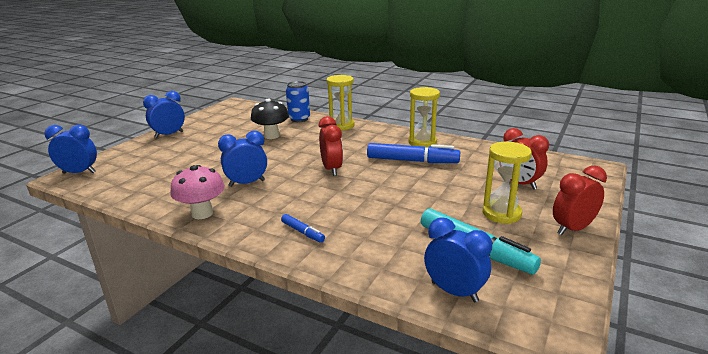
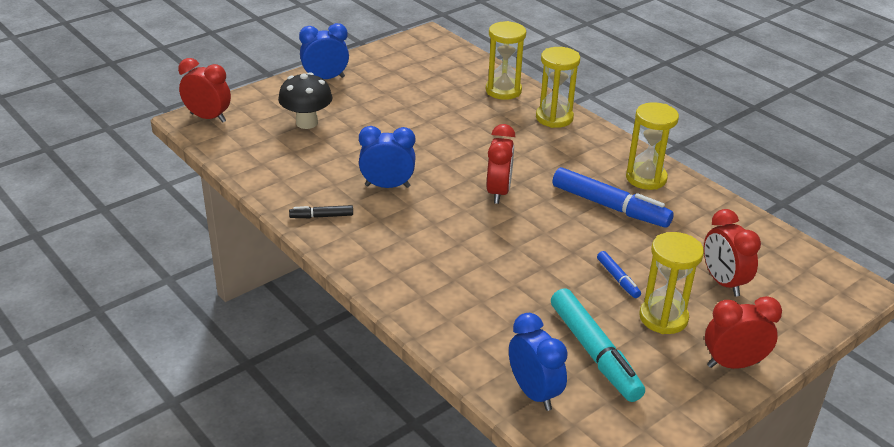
camera: 20 degrees right, 10 degrees up
(79, 173) = (208, 118): blue clock -> red clock
(202, 213) = (321, 216): pink mushroom -> black marker
(271, 136) = (452, 114): black mushroom -> black mushroom (307, 123)
(299, 119) = (503, 91): blue can -> yellow hourglass
(303, 232) = (417, 274): blue marker -> blue marker (618, 279)

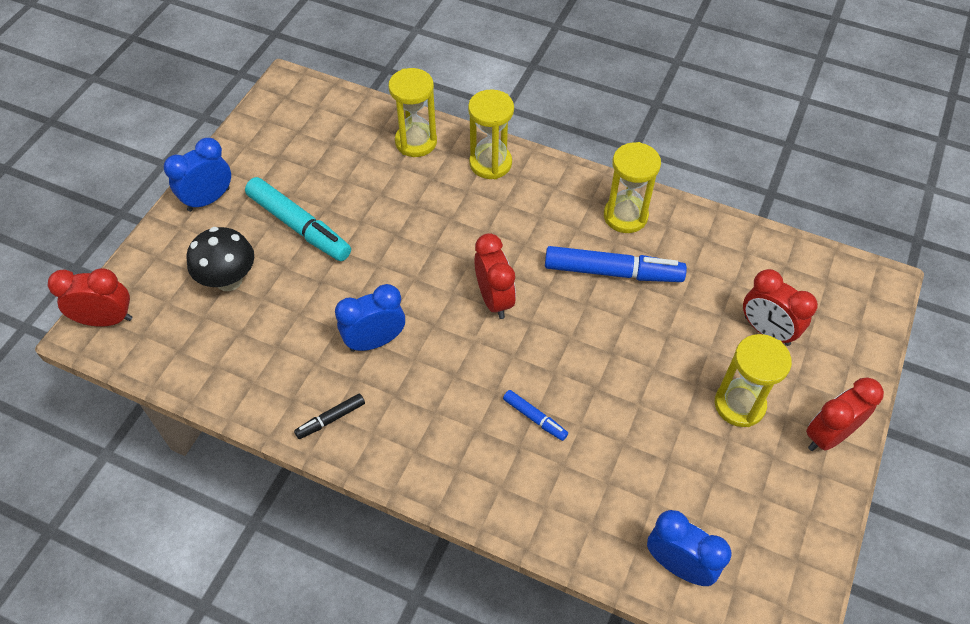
camera: 25 degrees left, 20 degrees up
(594, 353) = (703, 482): turquoise marker -> turquoise marker (299, 226)
(618, 279) = (672, 371): blue marker -> blue marker (535, 418)

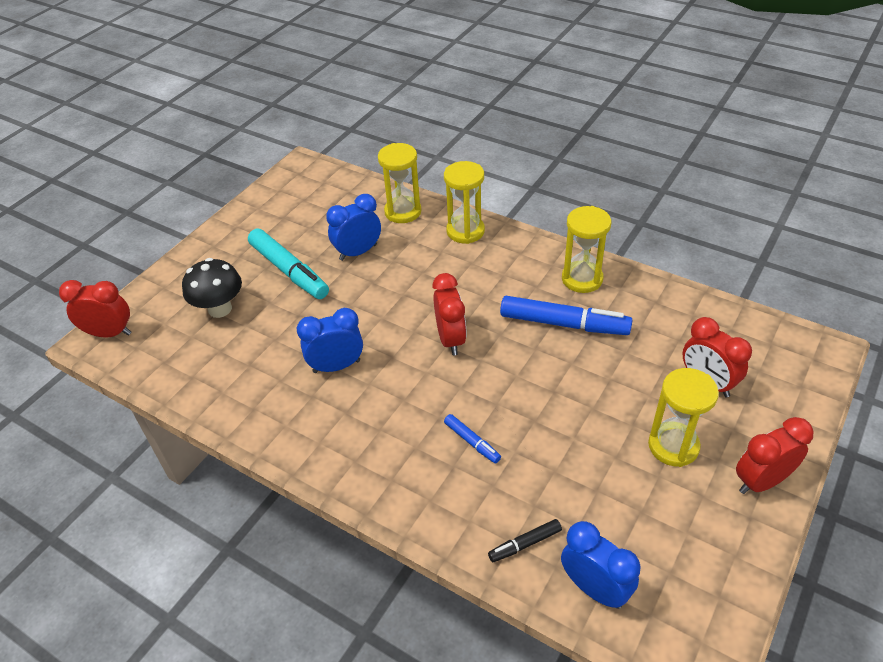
camera: 10 degrees right, 10 degrees down
(208, 199) = (217, 246): blue clock -> blue clock (358, 252)
(331, 419) = (284, 428): black marker -> black marker (525, 544)

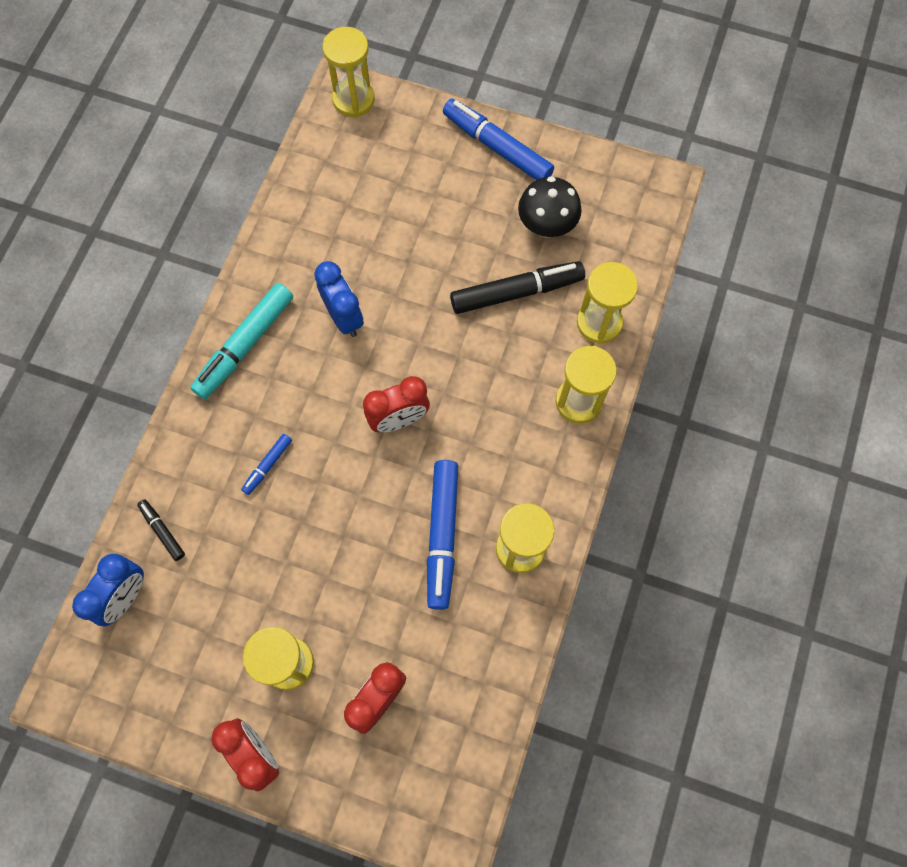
camera: 75 degrees right, 25 degrees up
(110, 333) = (353, 99): red clock -> yellow hourglass
(218, 246) = (497, 147): none -> blue marker
(220, 309) = (403, 184): black mushroom -> black mushroom (546, 226)
(289, 271) = (472, 231): turquoise marker -> turquoise marker (245, 345)
(358, 252) = (516, 292): blue clock -> black marker

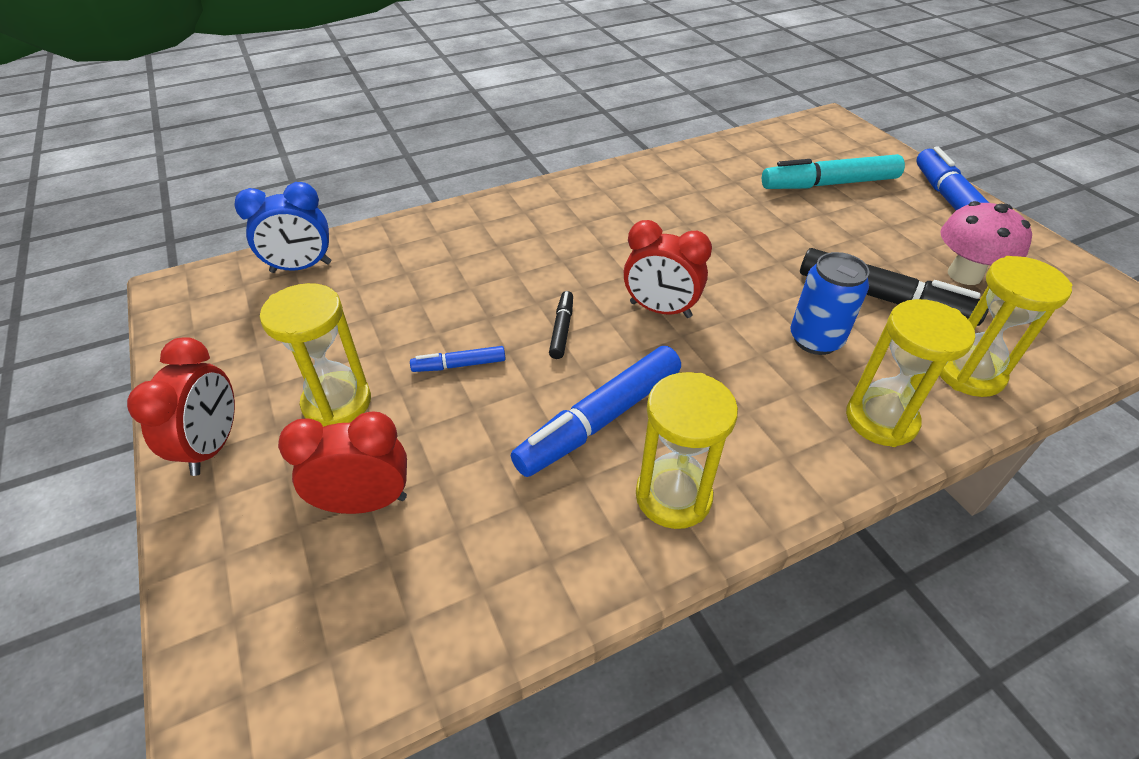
camera: 45 degrees right, 25 degrees down
(162, 531) = (382, 251): black marker -> black marker (562, 329)
(245, 345) = (587, 196): turquoise marker -> turquoise marker (829, 184)
(268, 465) = (510, 266): blue marker -> blue marker (459, 365)
(344, 317) = (688, 224): blue clock -> none
(353, 99) = (837, 128): yellow hourglass -> none
(504, 366) = (815, 339): none -> blue can
(546, 226) = (964, 275): black mushroom -> pink mushroom

